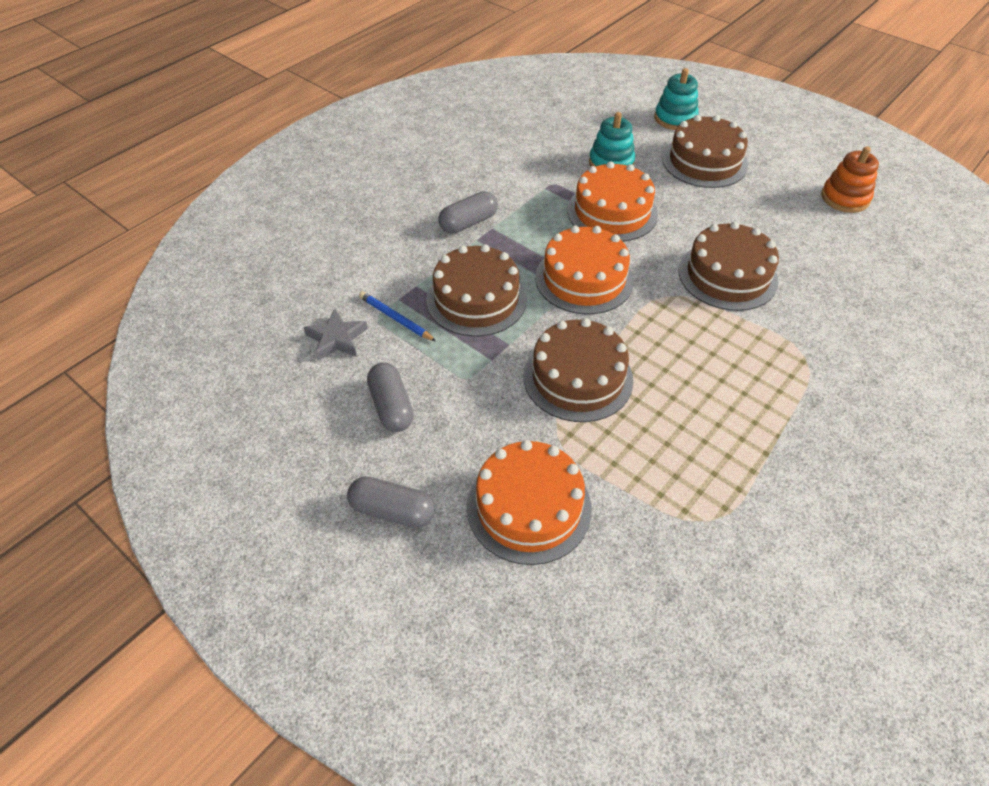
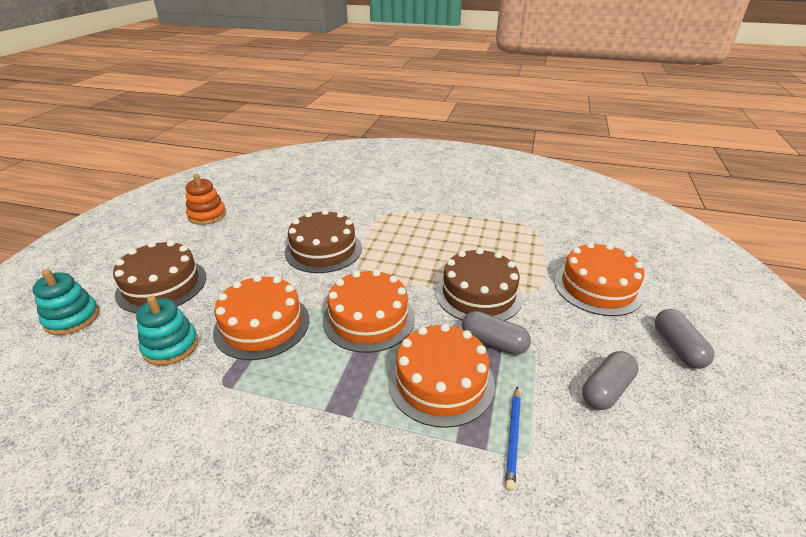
camera: 115 degrees left, 15 degrees down
(337, 339) = (582, 480): grey star -> none
(468, 223) = (323, 437): grey capsule -> grey capsule (493, 342)
(476, 299) = (440, 381): brown cake -> orange cake

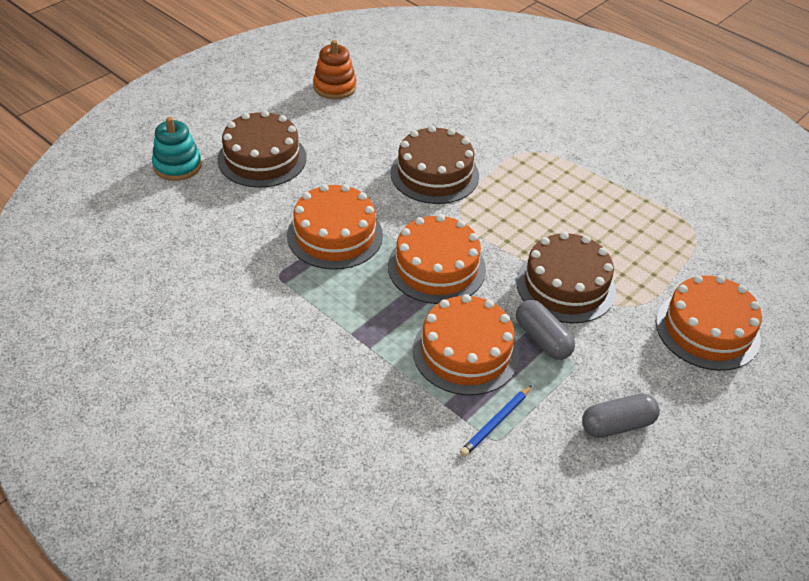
camera: 25 degrees right, 10 degrees up
(171, 346) = (249, 225): turquoise stacking toy -> none
(678, 347) = (733, 422): grey capsule -> none

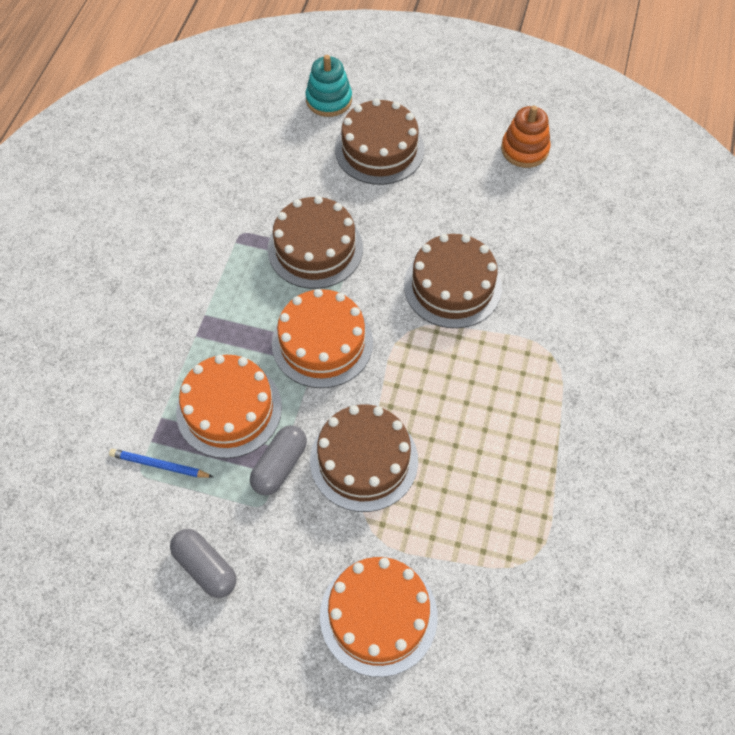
camera: 65 degrees right, 15 degrees up
(335, 235) = (315, 248): orange cake -> brown cake

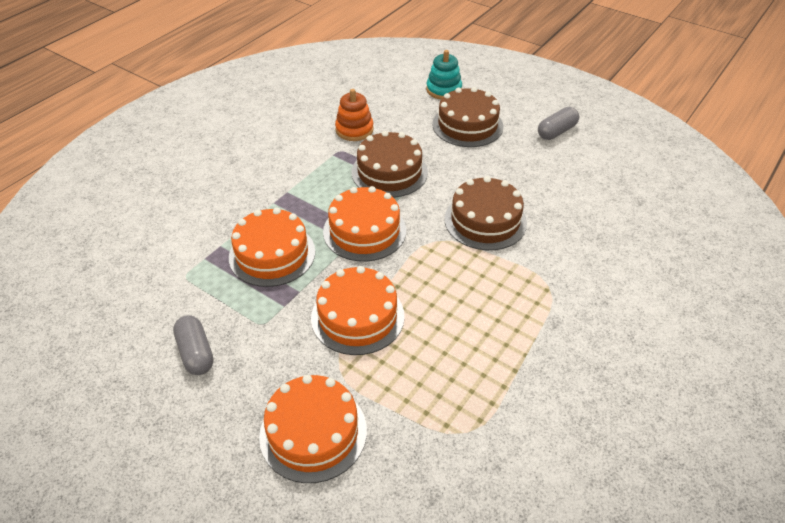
camera: 20 degrees right, 15 degrees down
(159, 465) = (201, 275): blue pencil -> none
(279, 466) = (290, 301): grey capsule -> grey capsule (556, 131)
(364, 460) = (357, 316): brown cake -> orange cake
(524, 149) = (582, 149): orange stacking toy -> orange stacking toy (354, 130)

